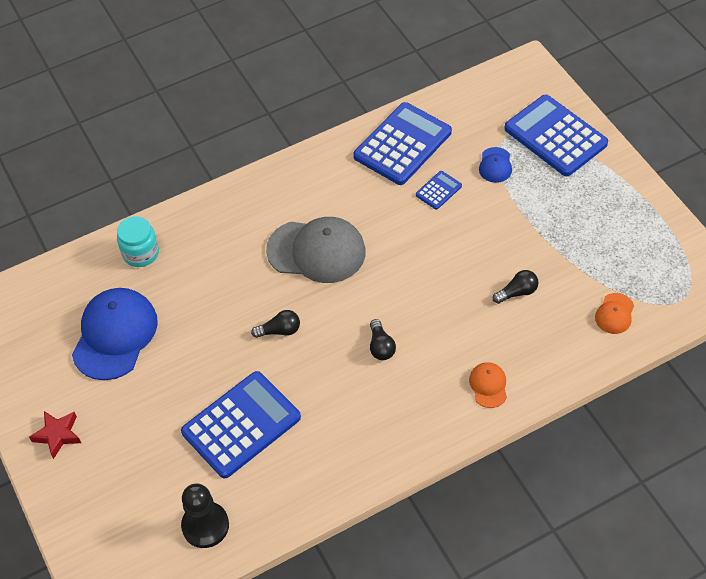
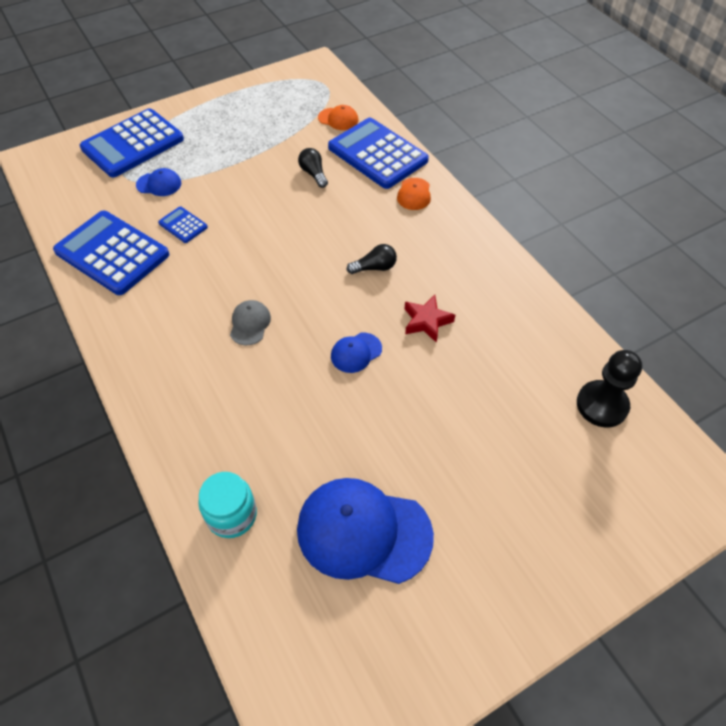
camera: 95 degrees left, 0 degrees up
(58, 435) = (518, 584): red star -> red star (426, 321)
(241, 425) = (477, 381): blue calculator -> blue calculator (377, 154)
(279, 331) = (356, 352): black light bulb -> blue cap
(316, 251) = (250, 324): grey cap -> grey cap, size x0.47
(488, 385) = (414, 194): orange cap -> orange cap turned 75 degrees counterclockwise

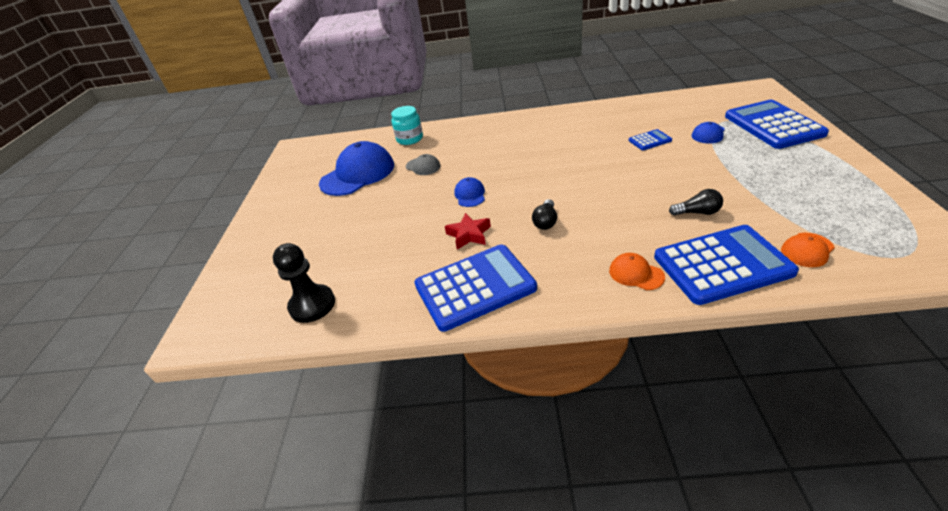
camera: 125 degrees right, 15 degrees down
(112, 253) = (632, 114): blue calculator -> blue calculator (475, 287)
(250, 324) = (530, 157): grey cap -> grey cap (423, 166)

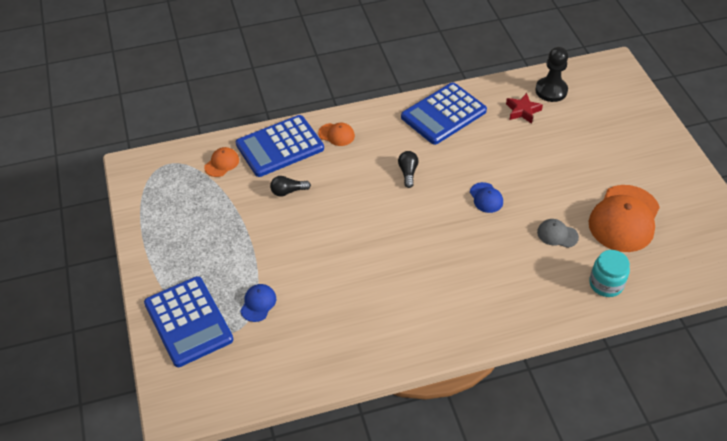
camera: 160 degrees right, 10 degrees up
(358, 174) = (624, 218): blue cap -> orange cap
(469, 235) = (467, 155): red star -> red star (522, 111)
(649, 140) = (320, 289): blue calculator -> none

